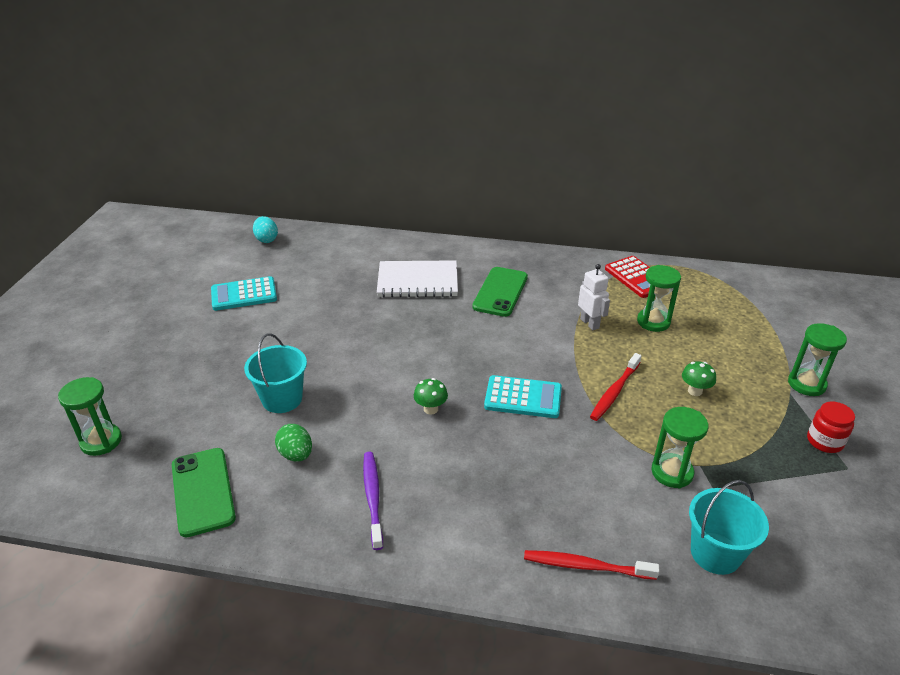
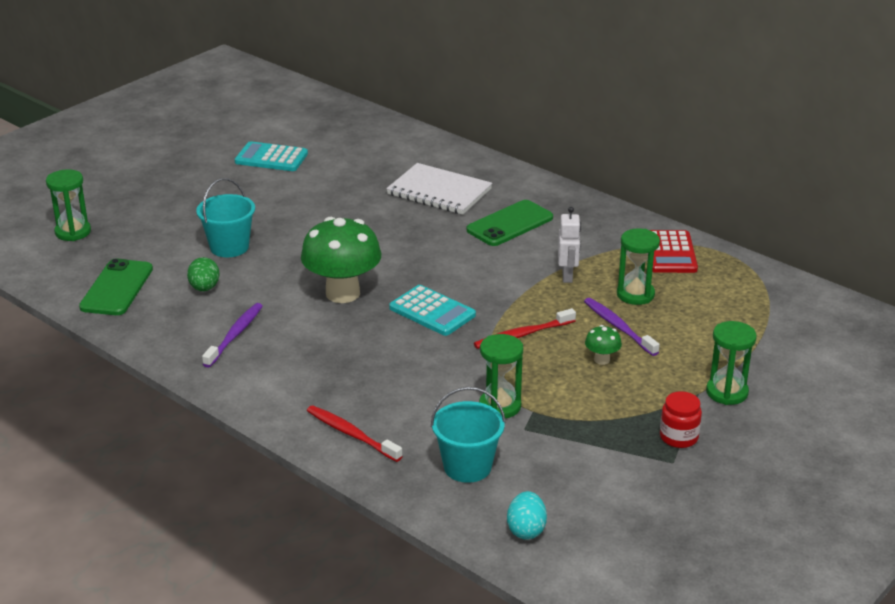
camera: 30 degrees right, 5 degrees down
(266, 239) = (334, 116): turquoise egg -> turquoise egg (526, 530)
(431, 409) = (342, 293): green mushroom -> green mushroom, size x2.33
(674, 355) = (619, 327): none -> purple toothbrush

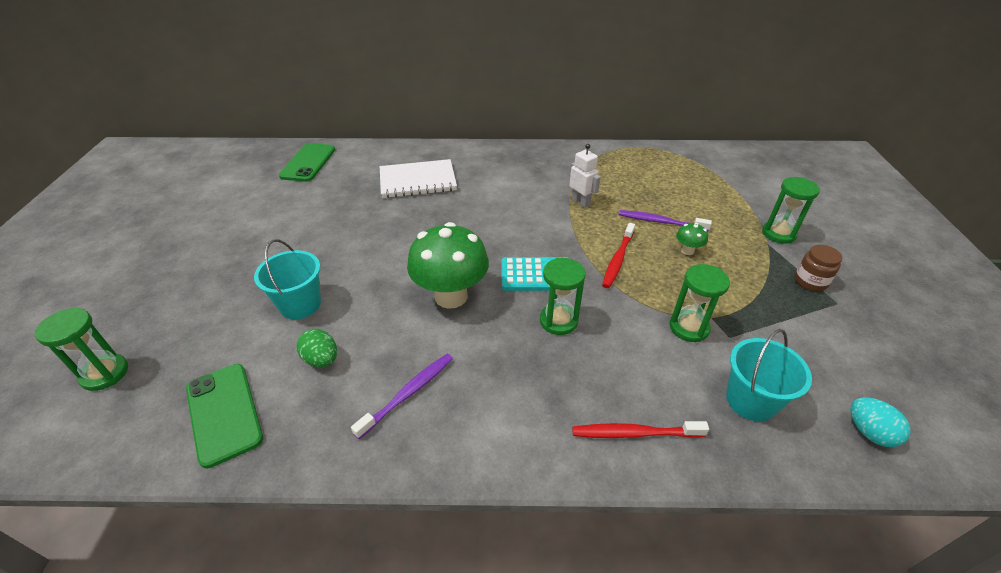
camera: 40 degrees left, 10 degrees up
(234, 335) = (408, 394): purple toothbrush -> purple toothbrush turned 60 degrees clockwise
(271, 158) = (250, 209): turquoise calculator -> none
(509, 224) = (495, 183): green phone -> green phone (308, 163)
(635, 294) = (635, 195): green hourglass -> green hourglass (558, 321)
(670, 253) = (611, 159): red calculator -> none
(678, 437) = (810, 282): red jar -> brown jar

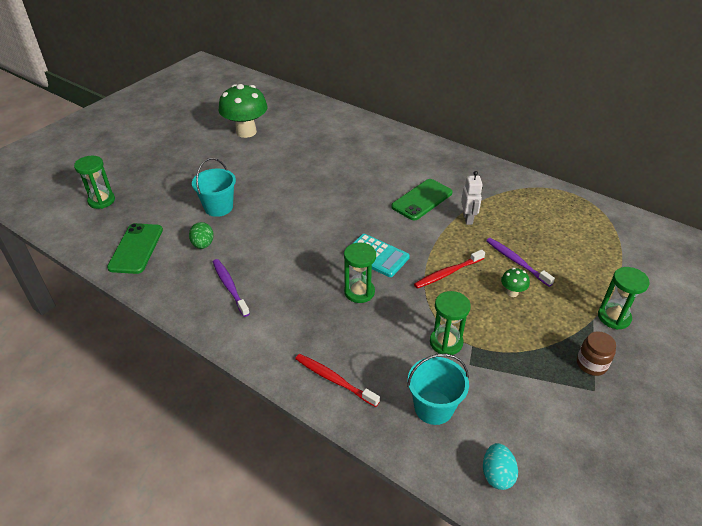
camera: 35 degrees right, 0 degrees up
(308, 163) = (302, 112): green phone -> green phone (422, 200)
(408, 394) = (230, 287): purple toothbrush -> purple toothbrush turned 105 degrees counterclockwise
(417, 181) = (362, 154): white notebook -> none
(451, 296) = (307, 243): green mushroom -> green mushroom (246, 132)

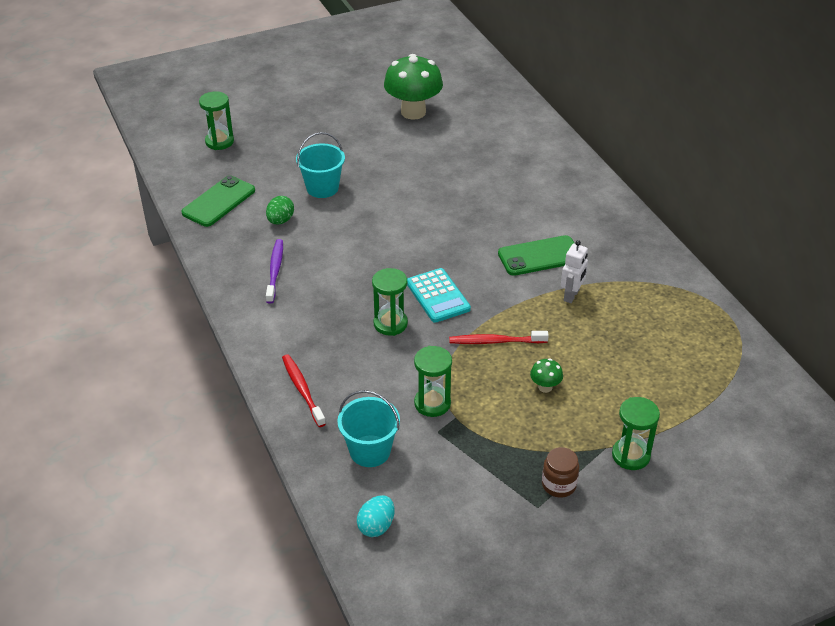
camera: 30 degrees right, 0 degrees up
(516, 262) = (581, 360): purple toothbrush -> none

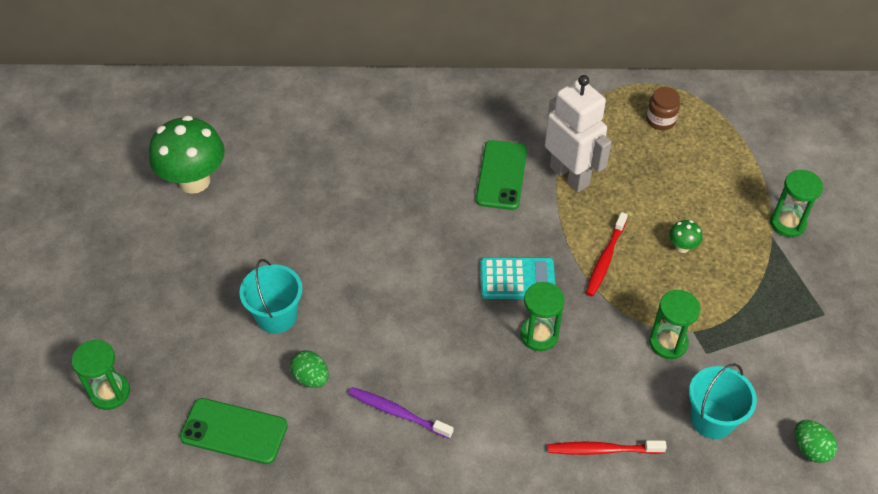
camera: 65 degrees left, 10 degrees up
(219, 202) = (234, 431): green phone -> green phone turned 45 degrees counterclockwise
(376, 526) = (810, 449): turquoise egg -> green egg
(559, 485) = (804, 288): brown jar -> brown jar (660, 120)
(571, 295) = (570, 175): white robot -> white robot, size x1.88

